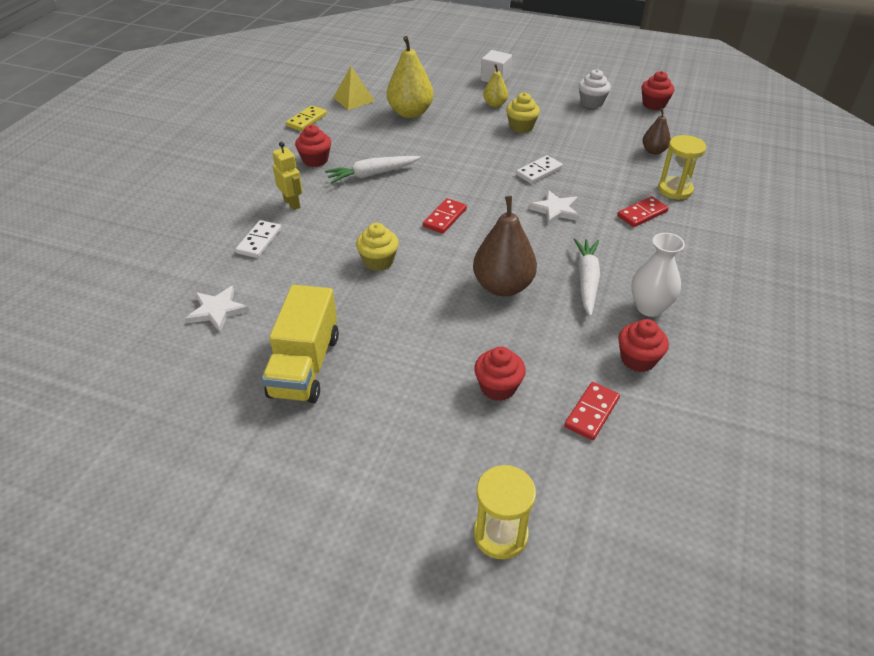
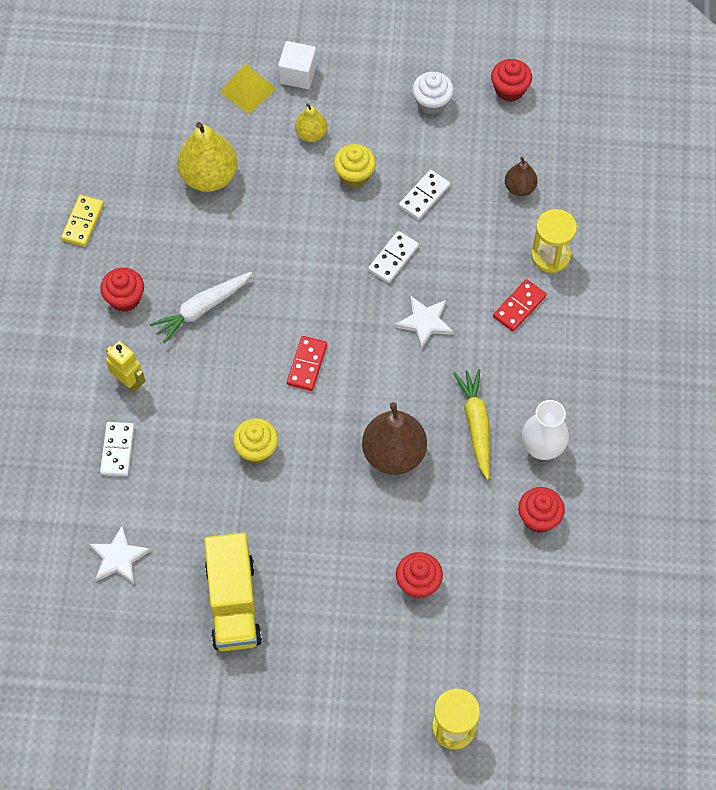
camera: 15 degrees left, 20 degrees up
(354, 99) = (126, 163): yellow pyramid -> yellow pyramid (248, 90)
(573, 144) = (424, 196): none -> white domino
(587, 280) = (476, 425): white carrot -> yellow carrot
(592, 412) = (506, 590): red domino -> none

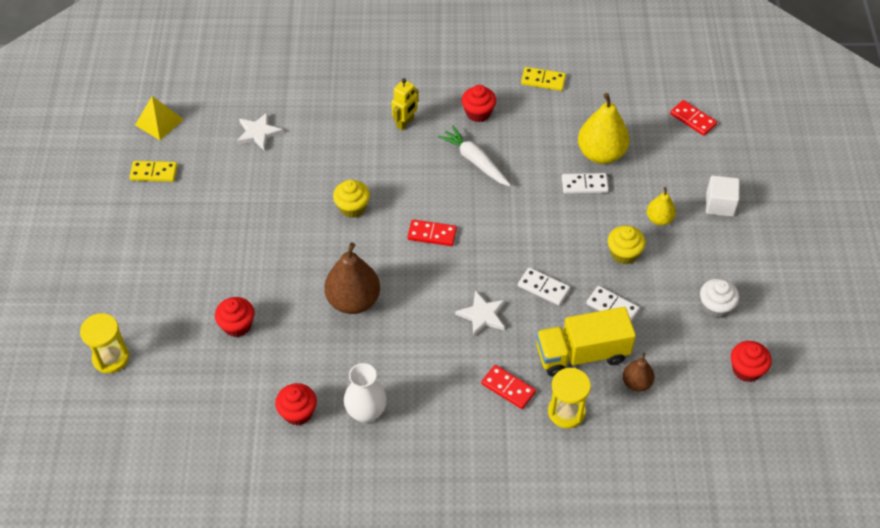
camera: 85 degrees right, 10 degrees down
(117, 450) = (346, 123): white domino -> white domino (584, 185)
(169, 689) = (154, 173): none -> yellow domino
(170, 78) = (693, 119): none -> red domino
(233, 603) = (221, 205): yellow truck -> yellow truck (582, 354)
(248, 90) = (693, 171): yellow pyramid -> yellow pyramid (159, 122)
(476, 425) = (385, 360): yellow carrot -> none

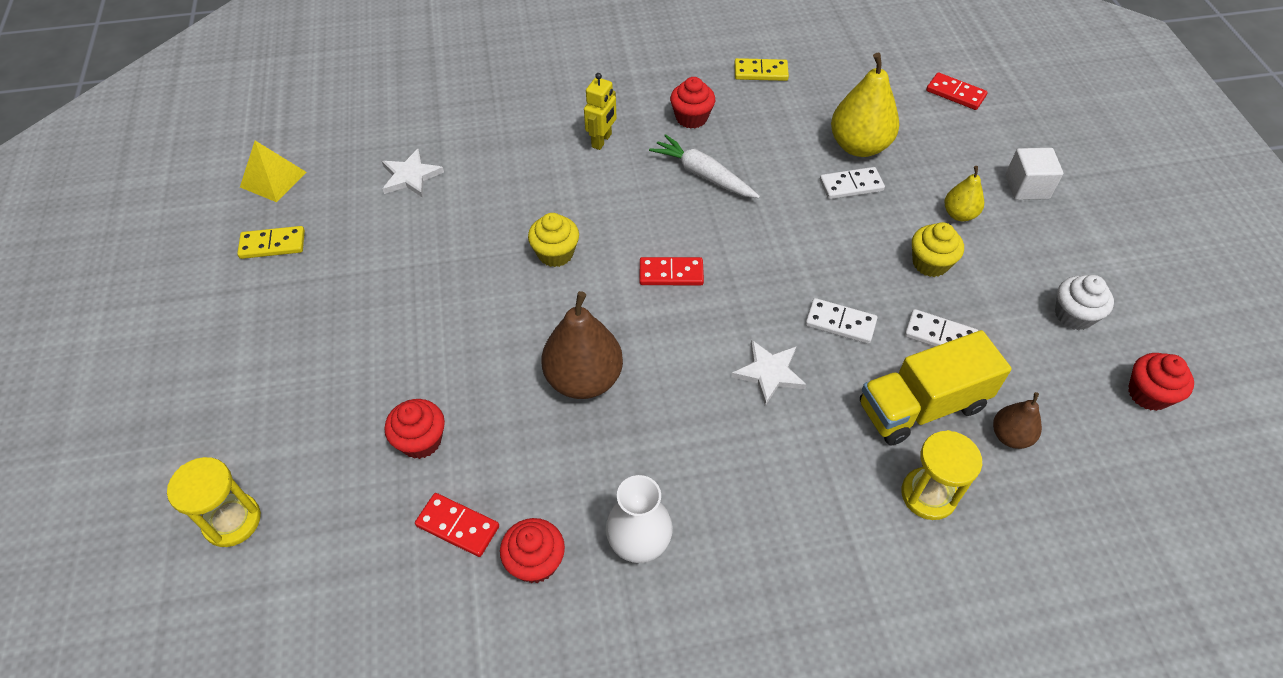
camera: 10 degrees left, 0 degrees up
(508, 388) = (835, 472): red domino -> red domino (457, 526)

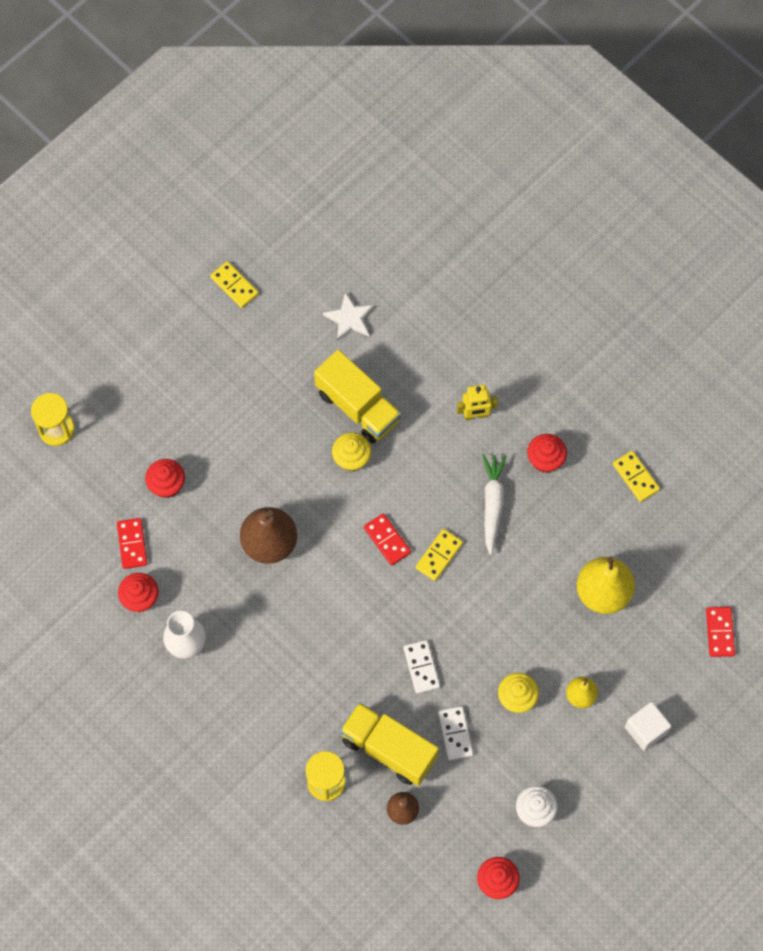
camera: 55 degrees right, 15 degrees up
(273, 179) = (283, 237): yellow pyramid -> none
(506, 219) = (358, 406): none -> yellow truck
(723, 242) = (439, 555): none -> yellow domino
(769, 373) = (350, 646): white star -> none
(851, 185) = (556, 608): white domino -> none

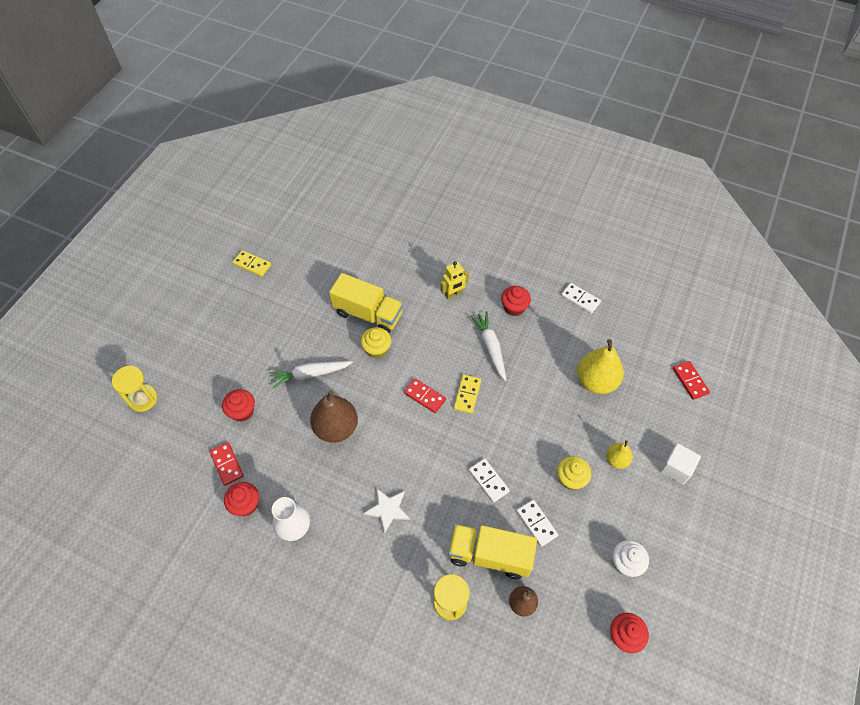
camera: 20 degrees left, 10 degrees down
(260, 465) = (310, 374): none -> white carrot
(349, 319) = (341, 261): white star -> white star (388, 509)
(635, 477) = (580, 299): yellow domino -> white domino

